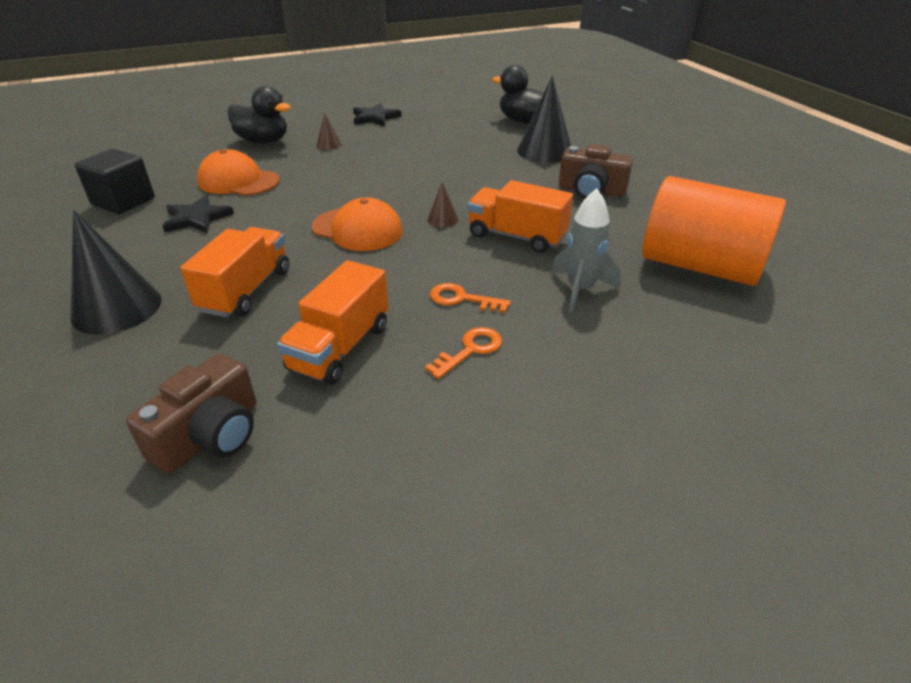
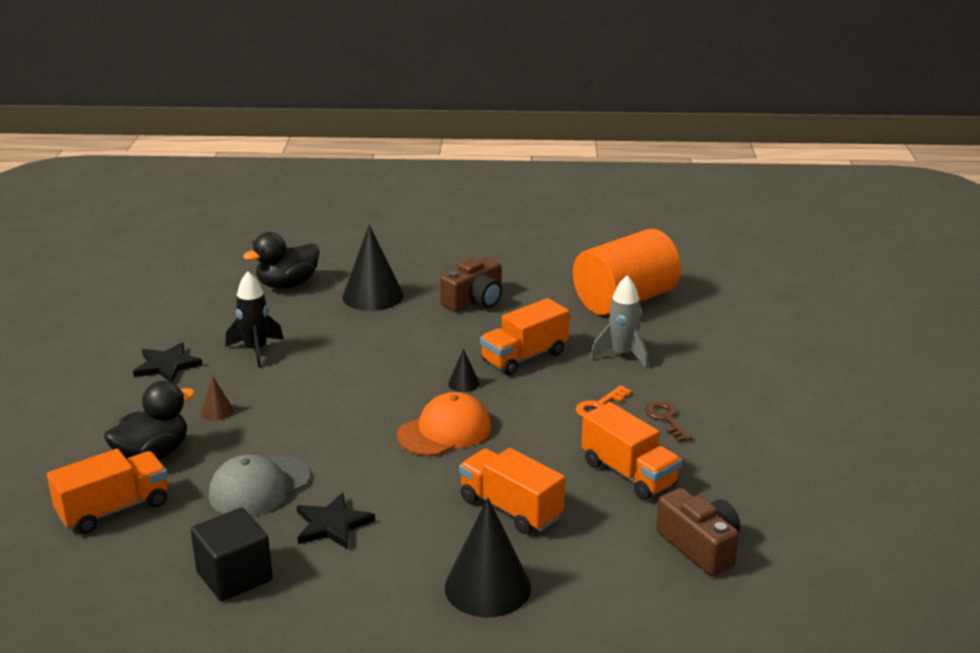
camera: 65 degrees left, 10 degrees down
(195, 148) = (114, 509): none -> orange truck
(238, 181) = (259, 487): orange cap -> grey cap
(419, 135) = (256, 350): none -> black rocket
(442, 219) = (463, 383): brown cone -> black cone
(470, 350) = (666, 419): orange key -> brown key

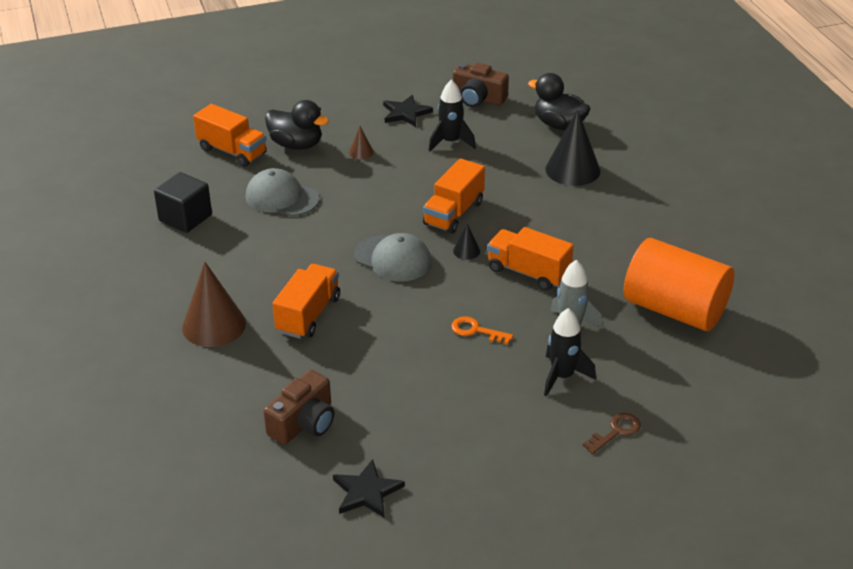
camera: 70 degrees right, 10 degrees up
(332, 525) = (254, 240): black star -> black star (366, 492)
(444, 431) = (393, 259): orange cap -> grey cap
(474, 300) = (605, 223): brown camera -> brown camera (478, 98)
(487, 587) = (214, 325): black cone -> brown cone
(628, 474) = (384, 366): orange truck -> orange truck (453, 213)
(666, 419) = (478, 373): brown key -> brown key (616, 431)
(692, 375) = (562, 376): none -> black rocket

